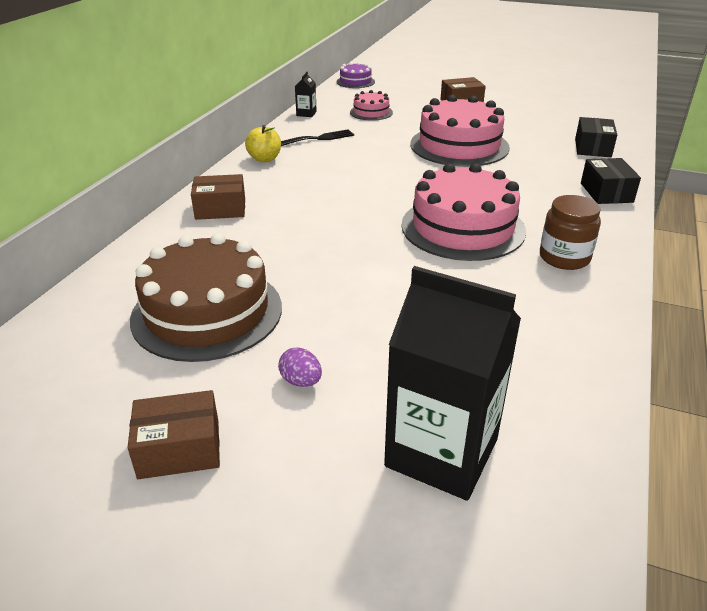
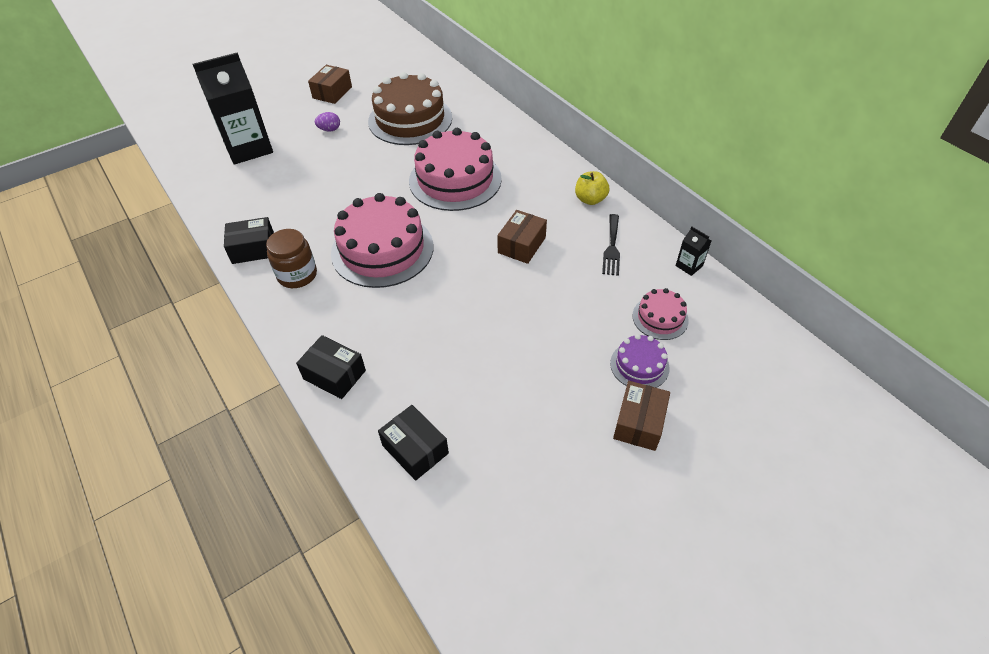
camera: 125 degrees right, 15 degrees up
(220, 209) = (520, 153): brown box -> brown box (521, 245)
(355, 82) = (789, 359): purple cake -> purple cake (639, 365)
(459, 146) = (516, 336): pink cake -> pink cake (455, 180)
(585, 306) = (253, 249): none -> black box

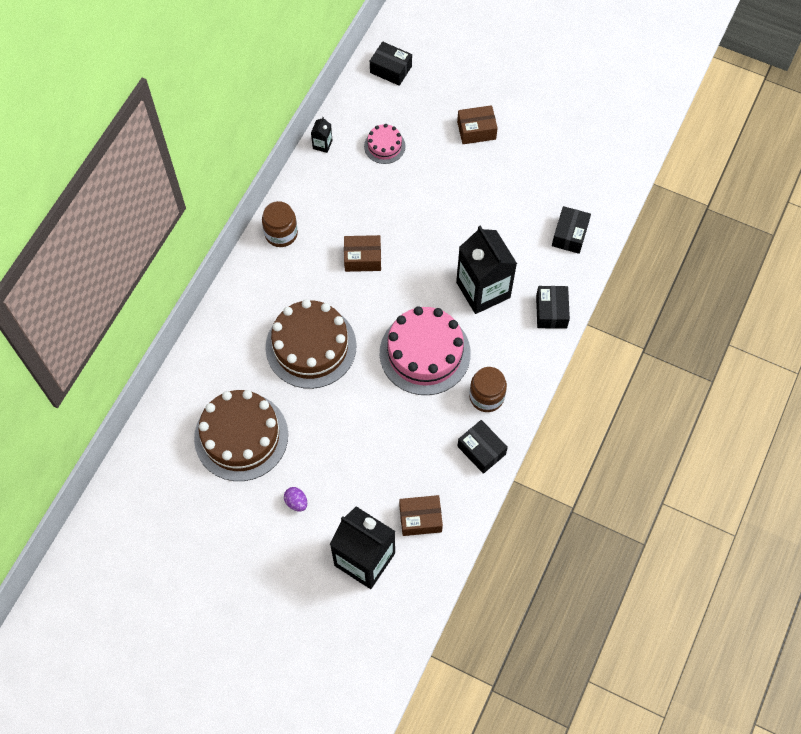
camera: 120 degrees left, 15 degrees up
(332, 92) = (232, 545): brown box -> brown box (420, 519)
(411, 325) = (483, 290): none -> black carton
(455, 180) = (311, 346): pink cake -> brown cake
(590, 199) = (281, 233): yellow apple -> brown jar
(612, 247) = (330, 198): black fork -> none
(639, 365) = (433, 144): purple cake -> none
(784, 372) = (391, 69): none -> black box

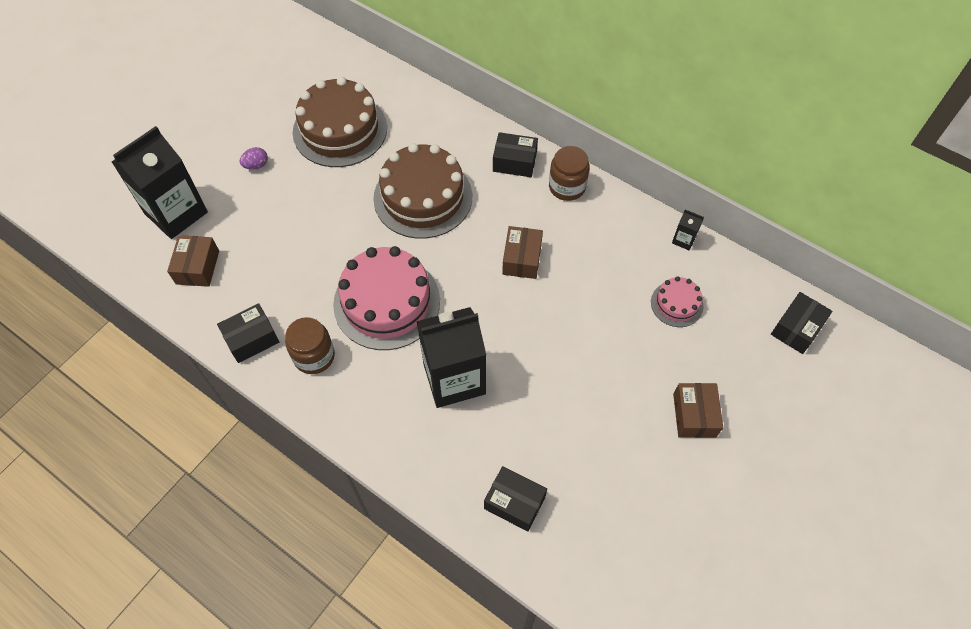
camera: 100 degrees right, 5 degrees down
(551, 312) = (406, 453): black box -> black box (514, 162)

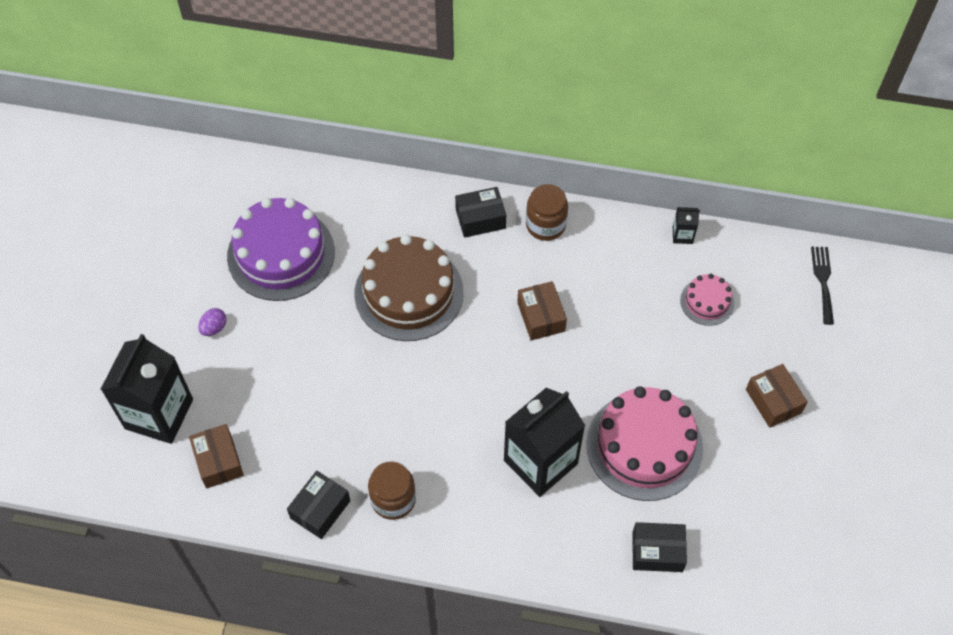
camera: 25 degrees left, 0 degrees up
(340, 130) = (281, 254): brown cake -> purple cake
(387, 302) = (434, 415): pink cake -> pink cake (644, 446)
(796, 328) = (823, 281): black box -> black fork

